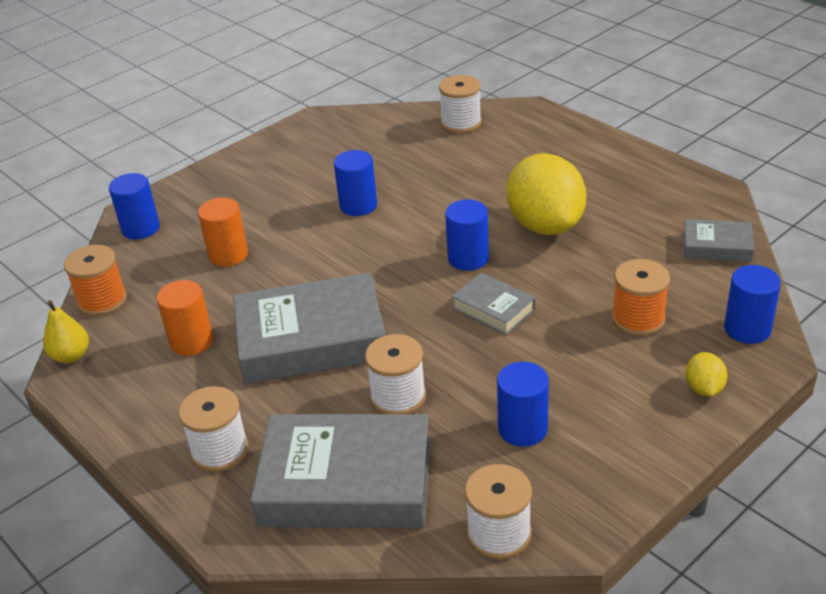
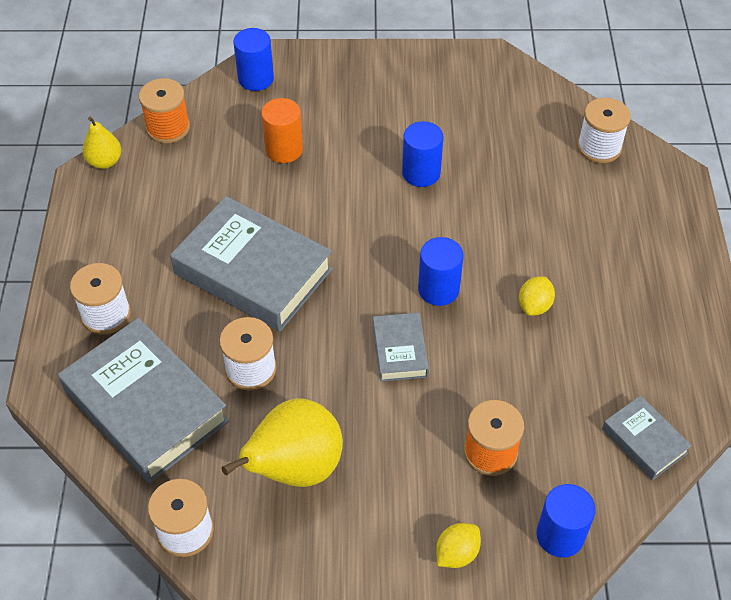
camera: 40 degrees right, 15 degrees up
(191, 341) = (182, 209): orange cylinder -> none
(522, 429) = (295, 468): blue cylinder -> yellow pear
(545, 225) = (534, 306): yellow lemon -> yellow lemon, size x0.43

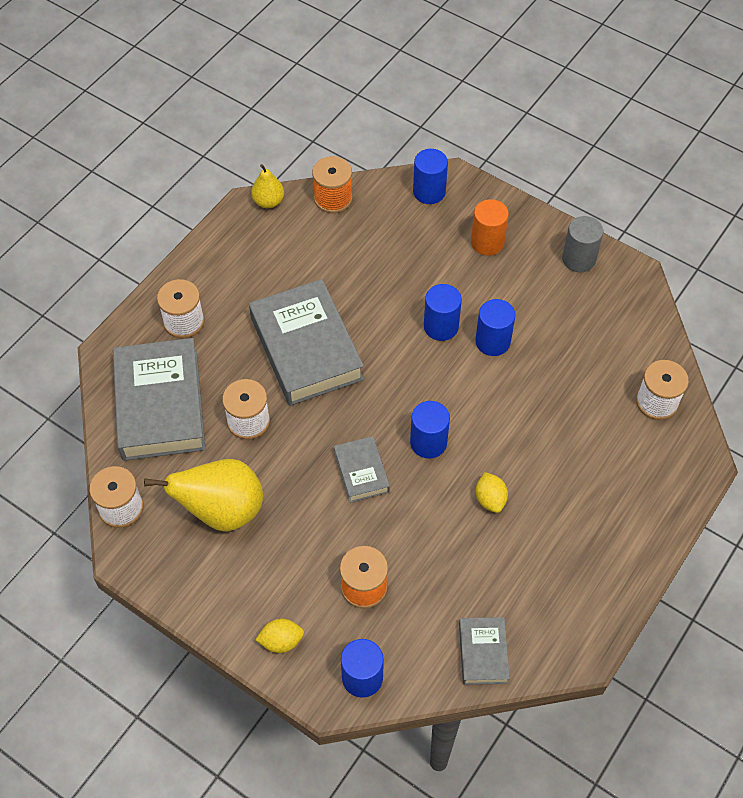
camera: 35 degrees right, 5 degrees up
(284, 149) = (404, 263): orange cylinder -> orange cylinder (487, 242)
(364, 185) = (441, 326): none -> blue cylinder
(400, 351) = (361, 472): grey book -> grey book turned 45 degrees counterclockwise
(436, 69) = (578, 259): none -> grey cylinder
(534, 306) = (490, 499): yellow lemon -> yellow lemon turned 75 degrees counterclockwise

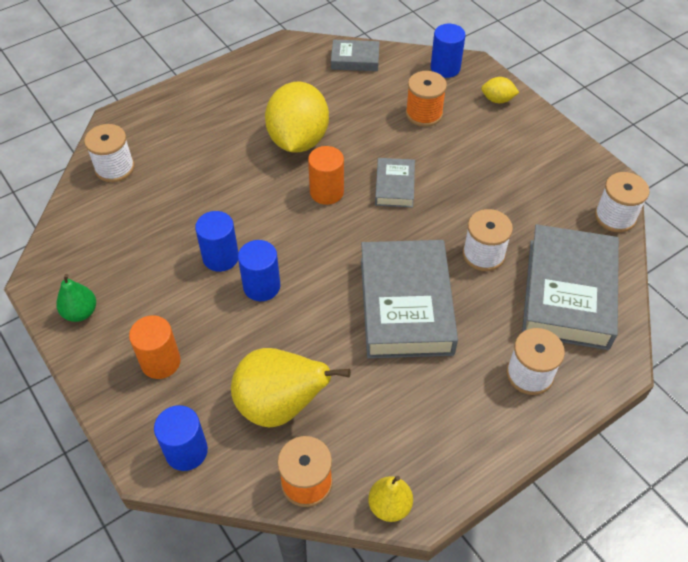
camera: 160 degrees left, 5 degrees down
(222, 511) = (524, 191): yellow pear -> yellow pear (280, 405)
(428, 442) = (326, 192): blue cylinder -> orange cylinder
(483, 653) = (355, 59): grey book -> grey book turned 75 degrees clockwise
(490, 499) = (298, 140): yellow lemon -> yellow lemon, size x2.31
(578, 259) = (80, 312): grey cylinder -> green pear

